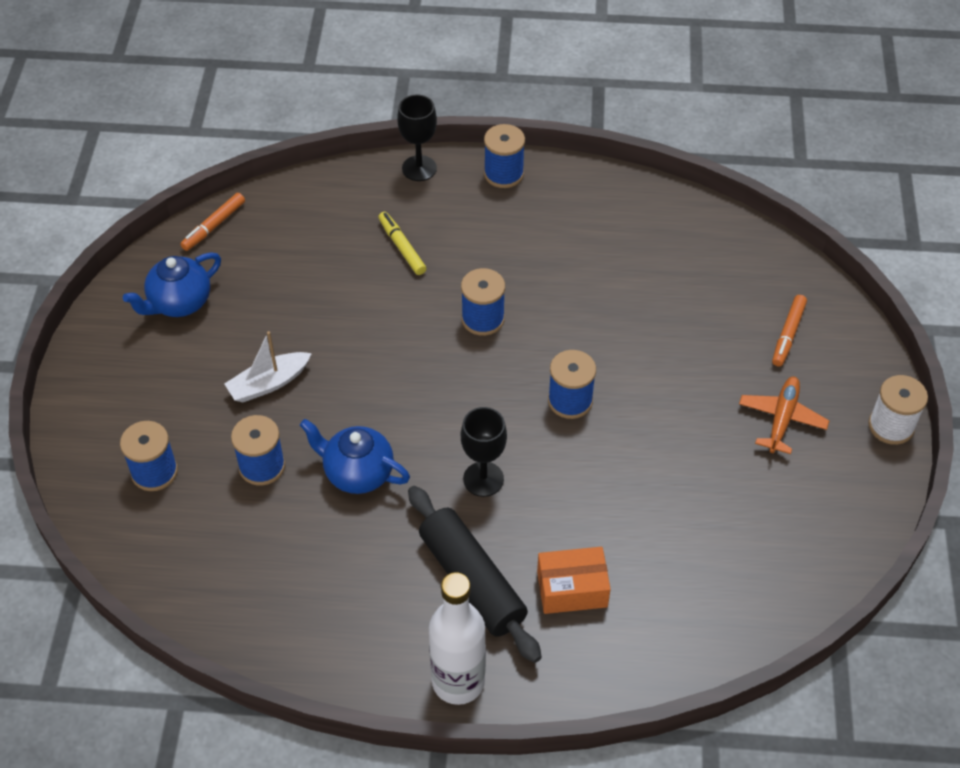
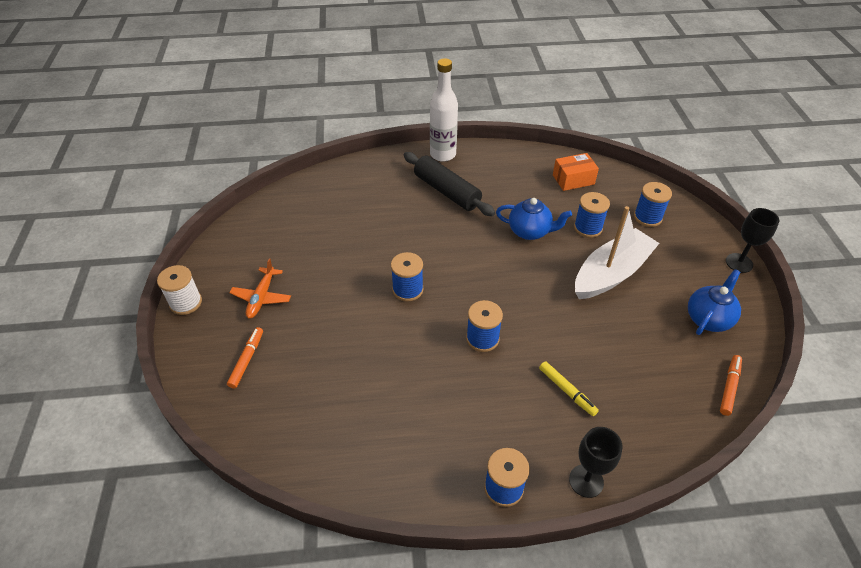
camera: 170 degrees right, 5 degrees down
(268, 383) = (611, 273): white boat -> white boat, size x1.82
(483, 479) = (453, 238): black goblet -> black goblet (739, 263)
(572, 589) = (392, 194): orange box -> orange box (573, 179)

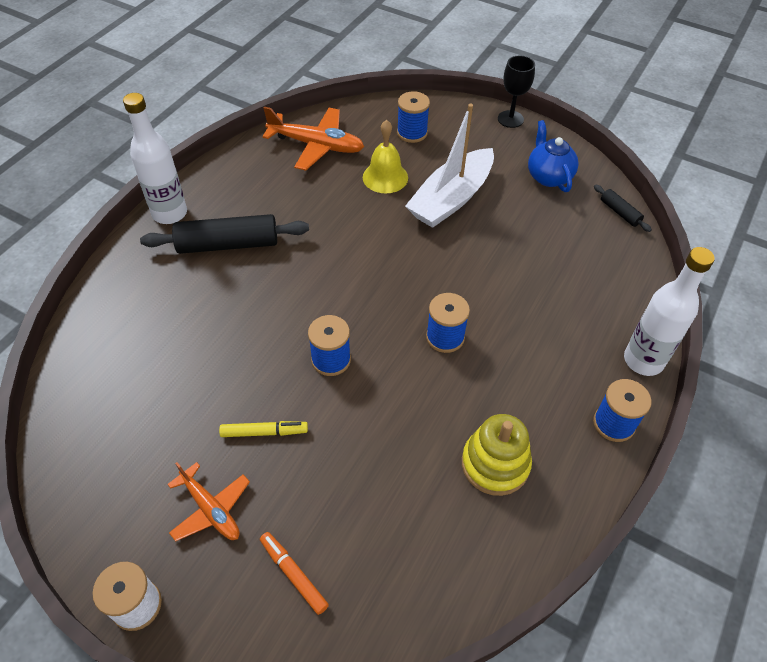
camera: 55 degrees left, 5 degrees up
(403, 425) = (495, 464): none -> yellow stacking toy
(530, 231) = (349, 218): blue teapot -> none
(567, 391) = (549, 314): yellow marker -> yellow marker (264, 432)
(573, 179) = (316, 145): orange box -> orange plane
(586, 481) = (643, 360): black goblet -> white bottle
(588, 228) = (385, 177): blue spool -> yellow bell
(611, 273) = (451, 199): white boat -> white boat turned 135 degrees counterclockwise
(729, 387) = (619, 212): orange marker -> black rolling pin

